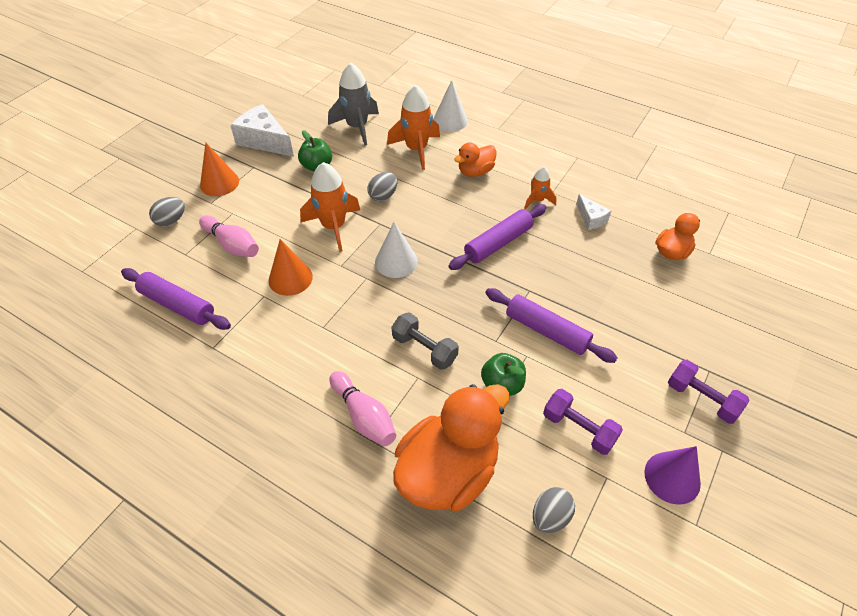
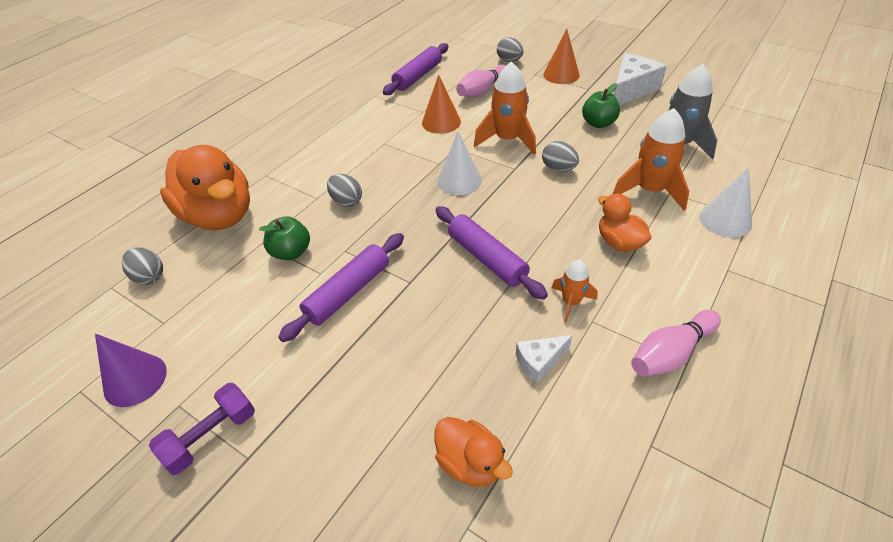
camera: 95 degrees right, 5 degrees down
(364, 416) = (288, 169): pink bowling pin -> pink bowling pin (671, 353)
(424, 349) = (346, 201): grey dumbbell -> grey egg
(579, 428) = (222, 307): purple dumbbell -> none

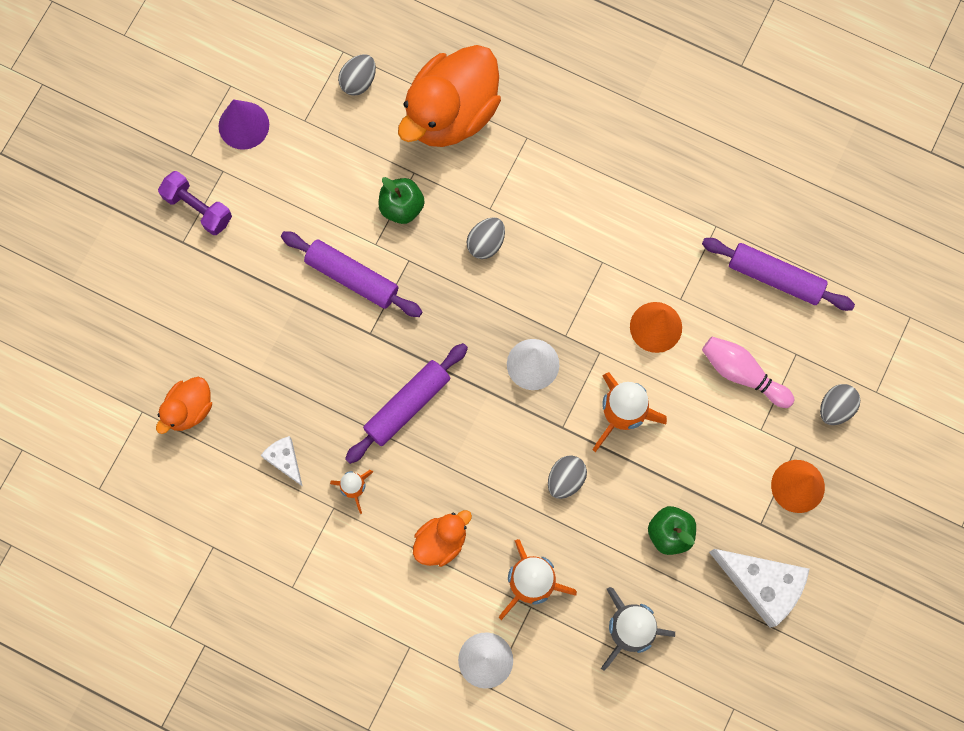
camera: 80 degrees right, 30 degrees up
(671, 353) = (302, 575): pink bowling pin -> none

